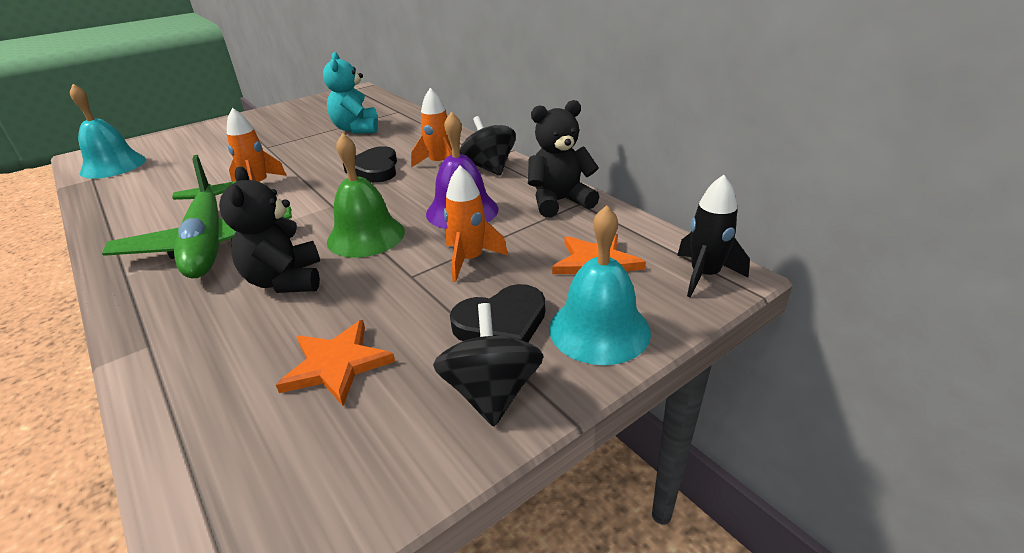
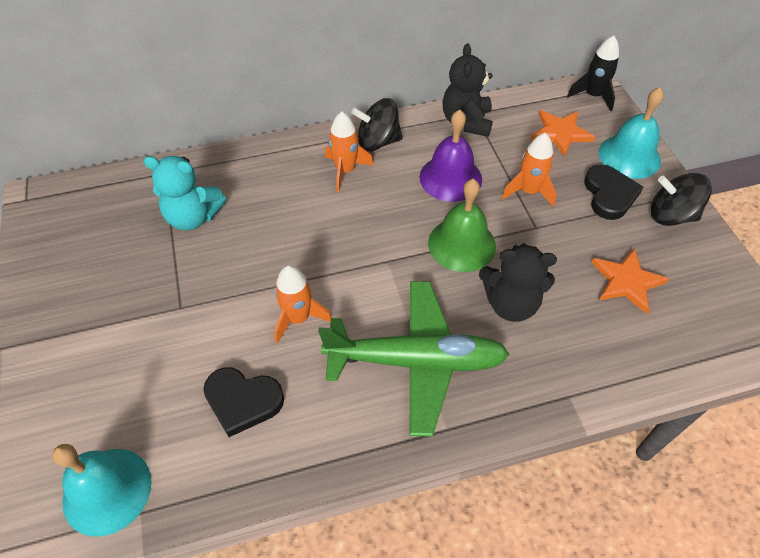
camera: 70 degrees left, 20 degrees up
(375, 169) = (324, 218): black heart -> black heart (243, 401)

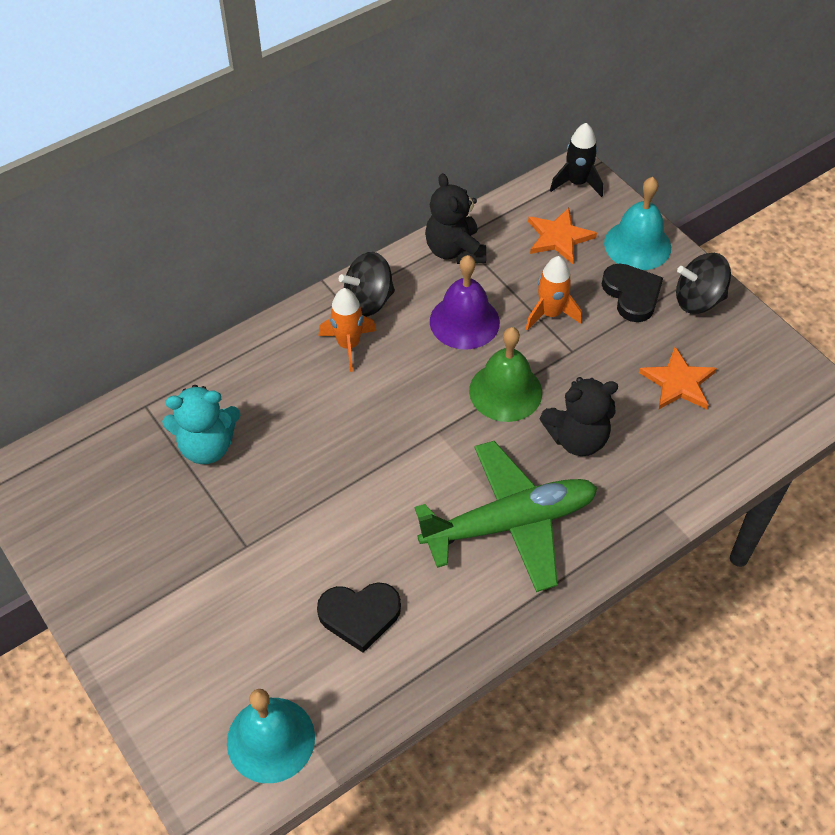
camera: 20 degrees left, 0 degrees up
(298, 318) = (375, 518): orange rocket -> none

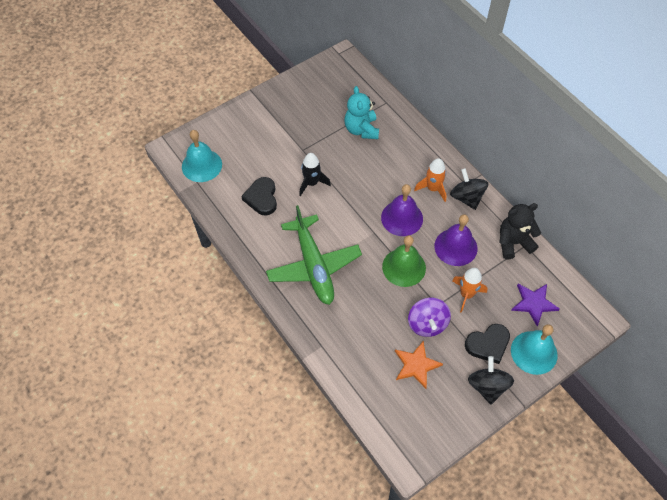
camera: 90 degrees right, 5 degrees up
(408, 390) = (402, 218): none -> purple bell
(559, 237) = (533, 303): orange star -> purple star
(577, 183) = (588, 318): black rocket -> black rocket (311, 183)
(577, 438) = (371, 303): black teddy bear -> none
(606, 365) = (427, 324): none -> purple spinning top

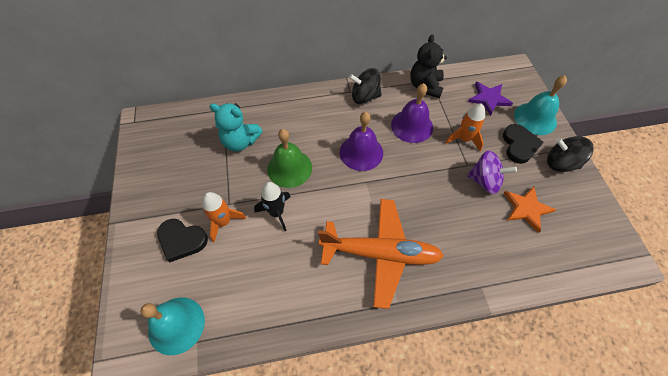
camera: 65 degrees left, 0 degrees up
(262, 198) = (266, 272): black heart -> black heart (182, 240)
(313, 266) = (381, 254): green plane -> orange plane
(404, 267) = (416, 173): green bell -> green bell (289, 168)
(432, 188) = (342, 116): orange rocket -> orange rocket (223, 222)

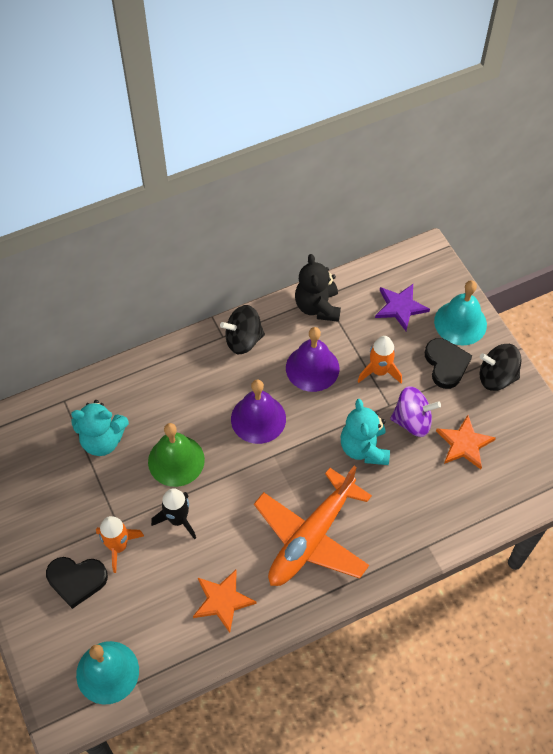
camera: 15 degrees left, 0 degrees up
(292, 288) = (223, 600): none -> orange star
(381, 254) = (311, 537): orange plane -> orange plane turned 135 degrees clockwise
(440, 193) = (364, 448): none -> turquoise teddy bear

